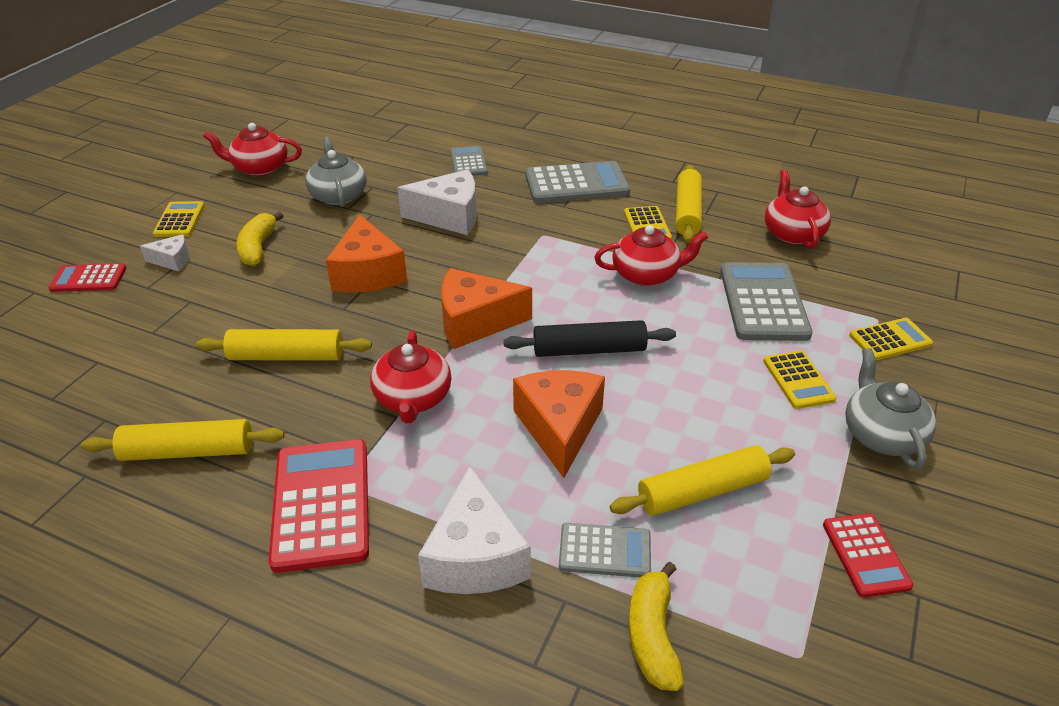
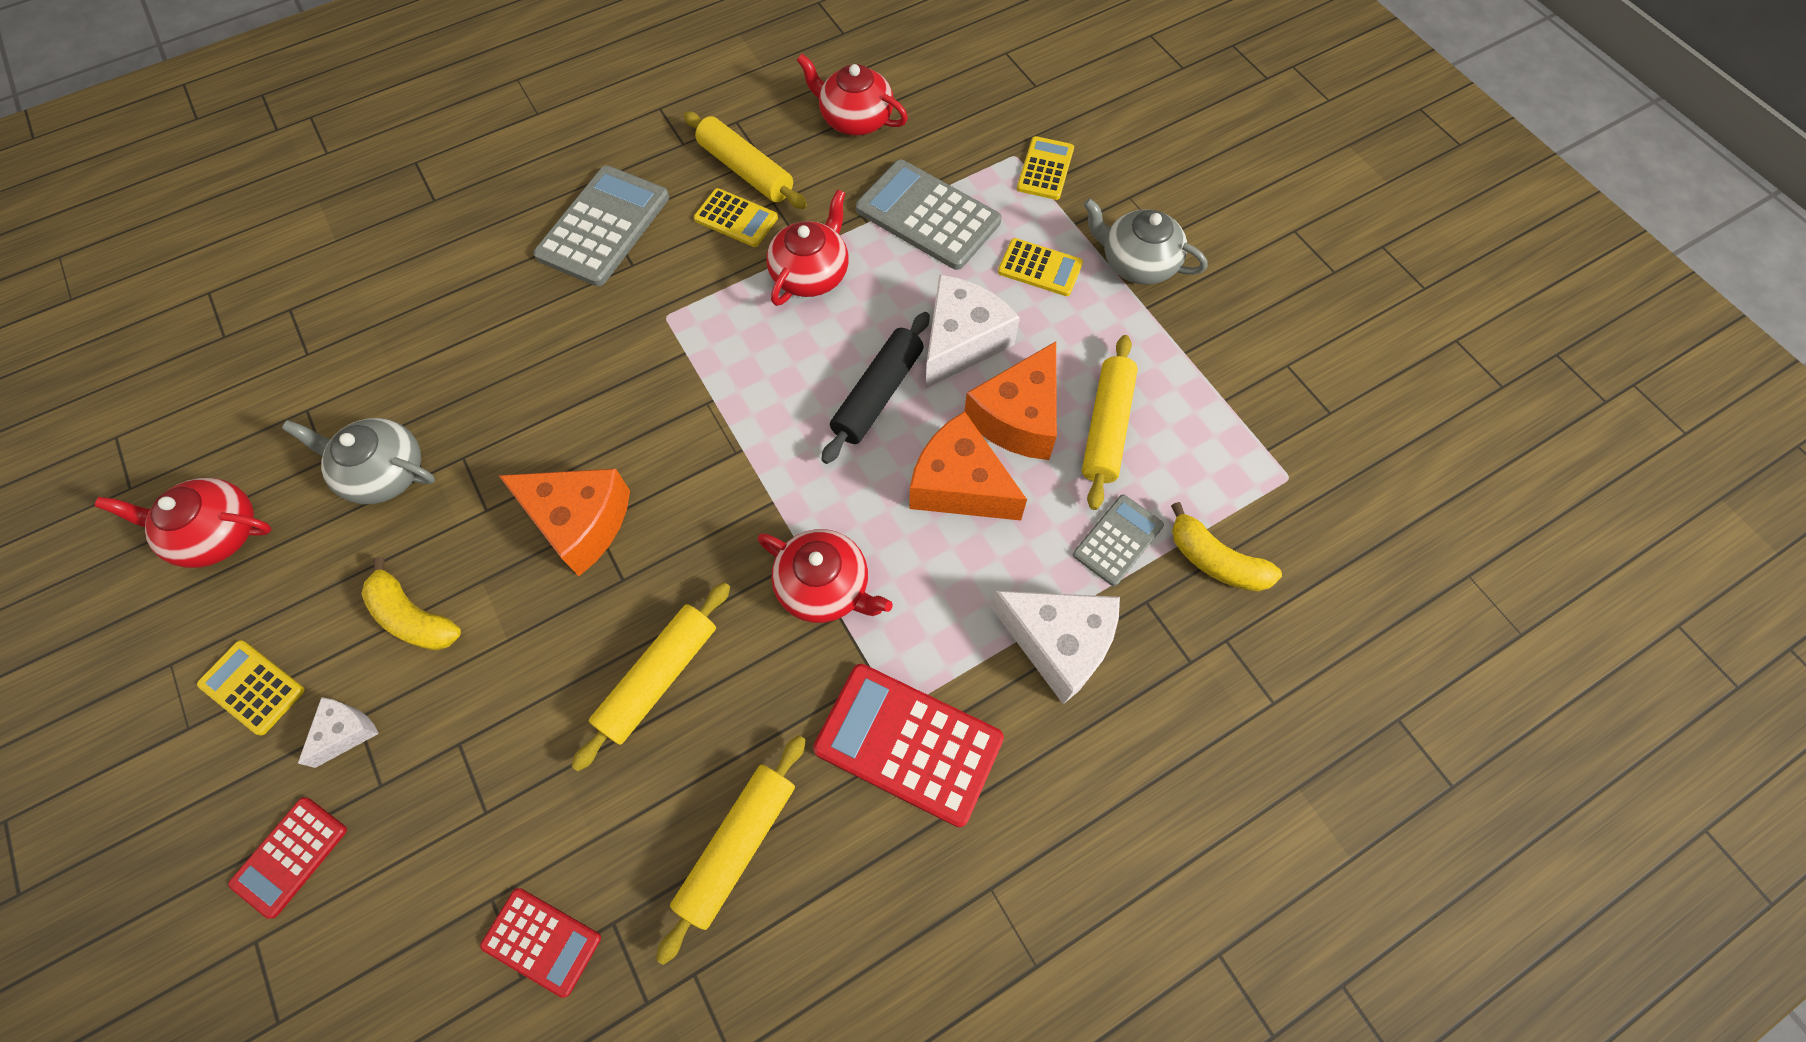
camera: 55 degrees left, 25 degrees up
(259, 168) = (217, 533): red teapot -> red teapot turned 60 degrees clockwise
(449, 216) = (545, 381): white cheese -> white cheese (961, 341)
(468, 162) = (453, 298): grey calculator -> none
(475, 322) = (755, 465): orange cheese -> orange cheese (1018, 418)
(865, 555) = (1235, 368): red calculator -> red calculator (542, 941)

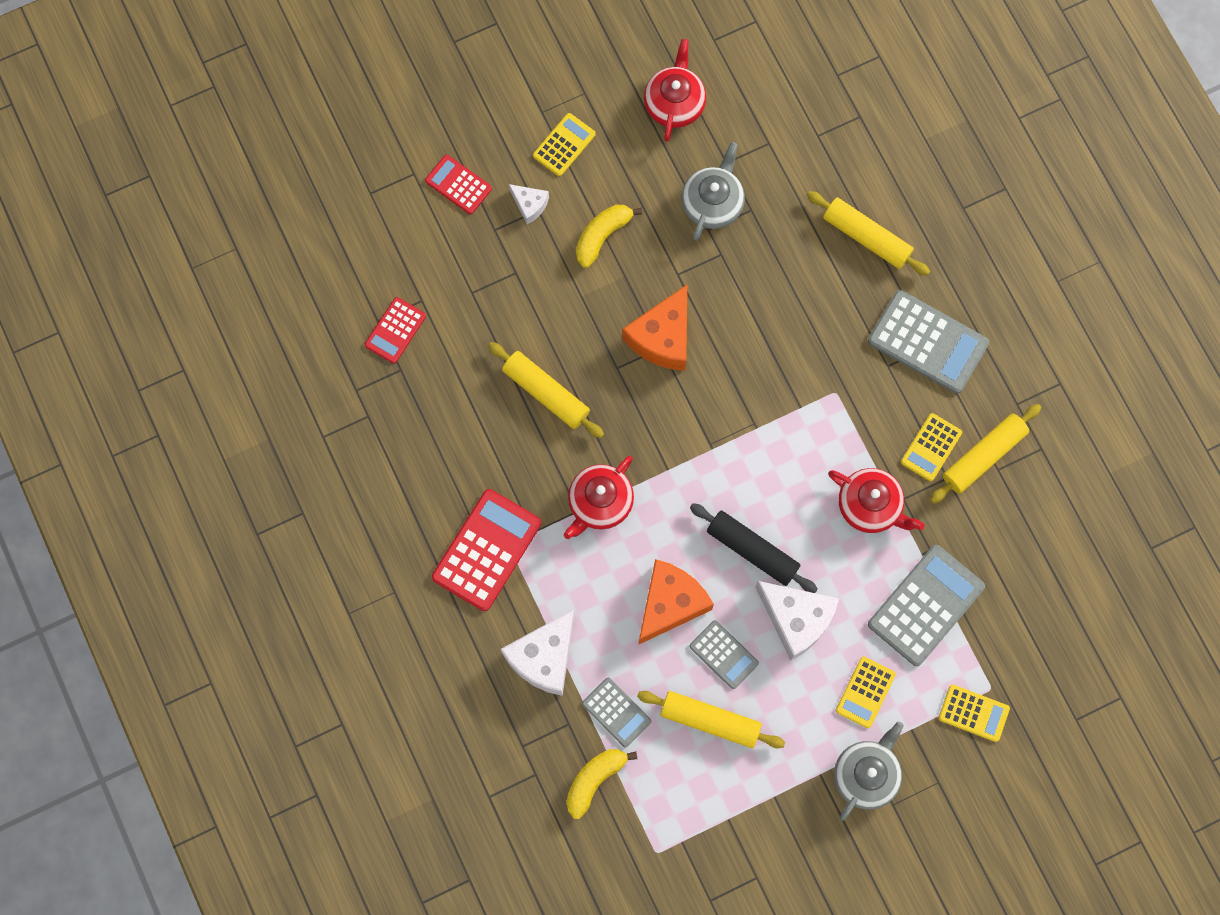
camera: 95 degrees right, 10 degrees up
(738, 846) = (436, 442): yellow rolling pin -> yellow rolling pin (866, 237)
(855, 119) = (1040, 552): red teapot -> none
(1018, 418) = (723, 654): orange cheese -> grey calculator

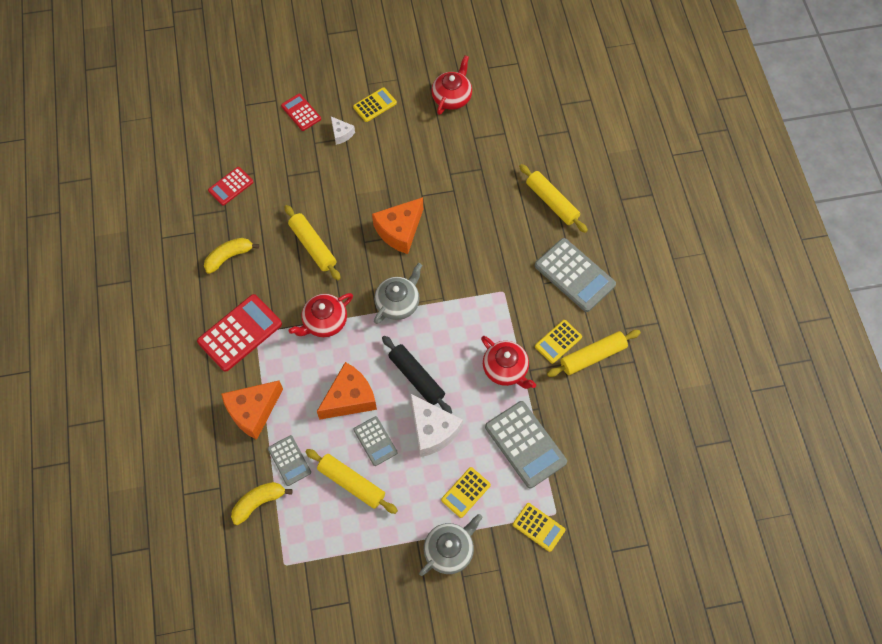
camera: 15 degrees right, 10 degrees down
(544, 657) = (253, 411): white cheese -> orange cheese
(602, 236) = (381, 162): yellow banana -> yellow banana (229, 257)
(712, 203) = (458, 159): grey teapot -> grey teapot (398, 303)
(926, 605) = (525, 444): grey calculator -> grey calculator turned 90 degrees clockwise

